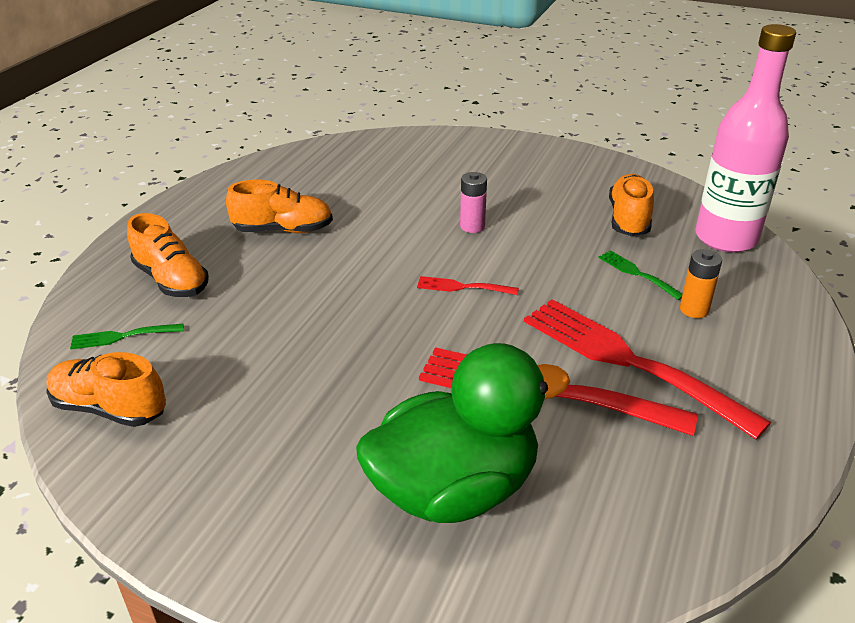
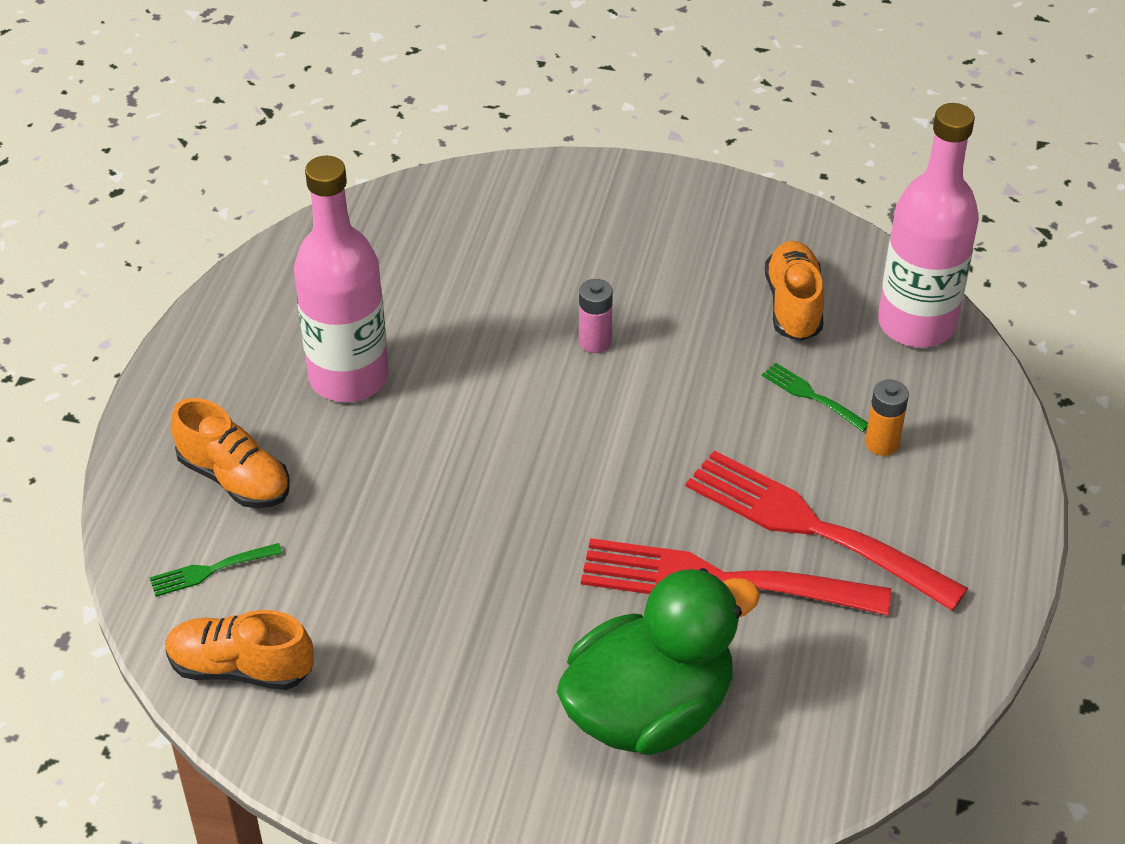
camera: 10 degrees left, 10 degrees up
(283, 230) = (349, 377): orange shoe -> pink bottle
(463, 287) = (603, 443): red fork -> none

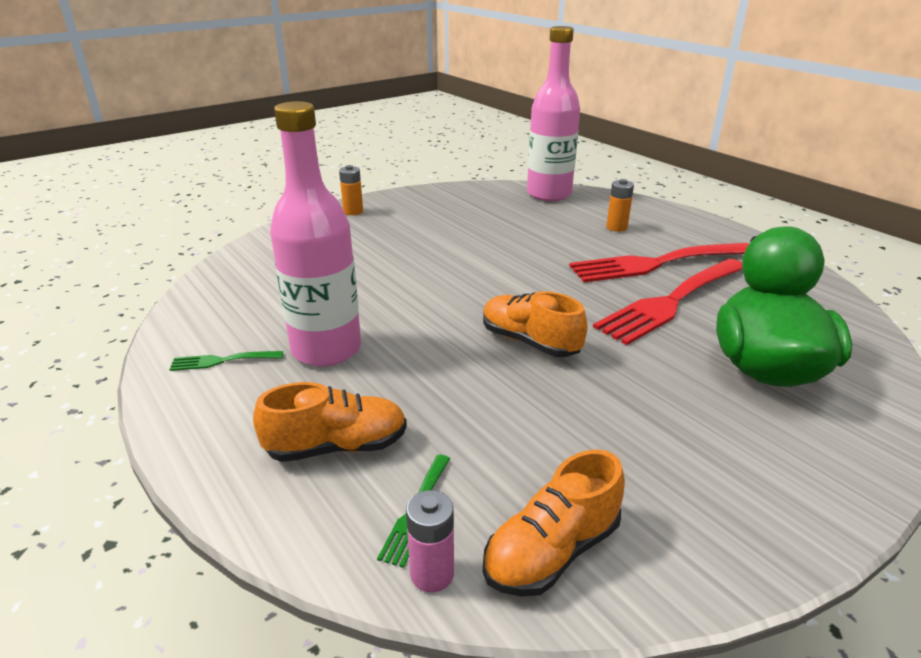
camera: 50 degrees left, 15 degrees down
(595, 342) = (437, 262): pink battery -> pink battery (432, 574)
(638, 190) = (353, 211): none -> orange battery
(793, 305) = (494, 211): orange shoe -> orange shoe (529, 342)
(812, 396) = (562, 229): green fork -> green fork (222, 361)

